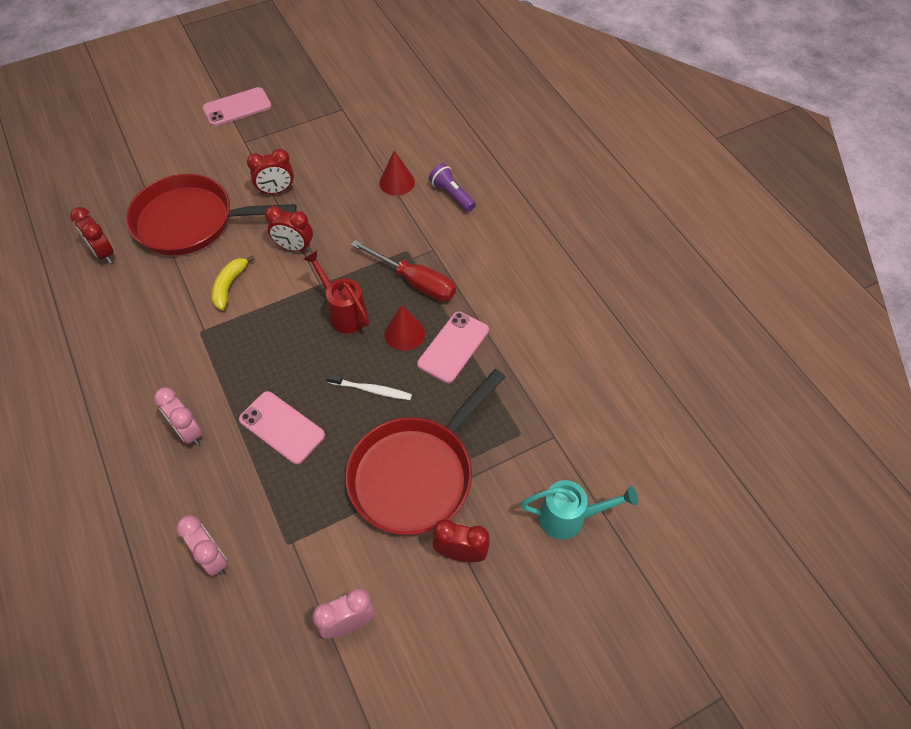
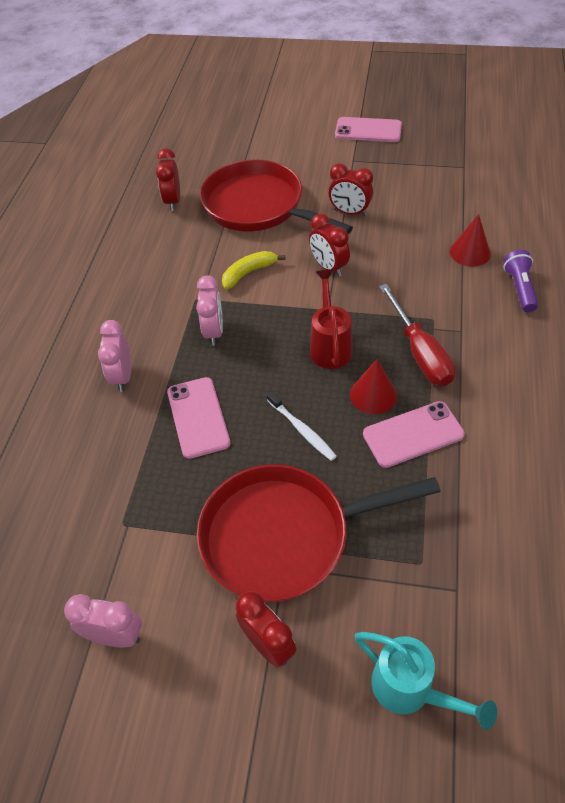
camera: 40 degrees right, 5 degrees down
(212, 558) = (57, 495): pink clock -> pink clock (213, 332)

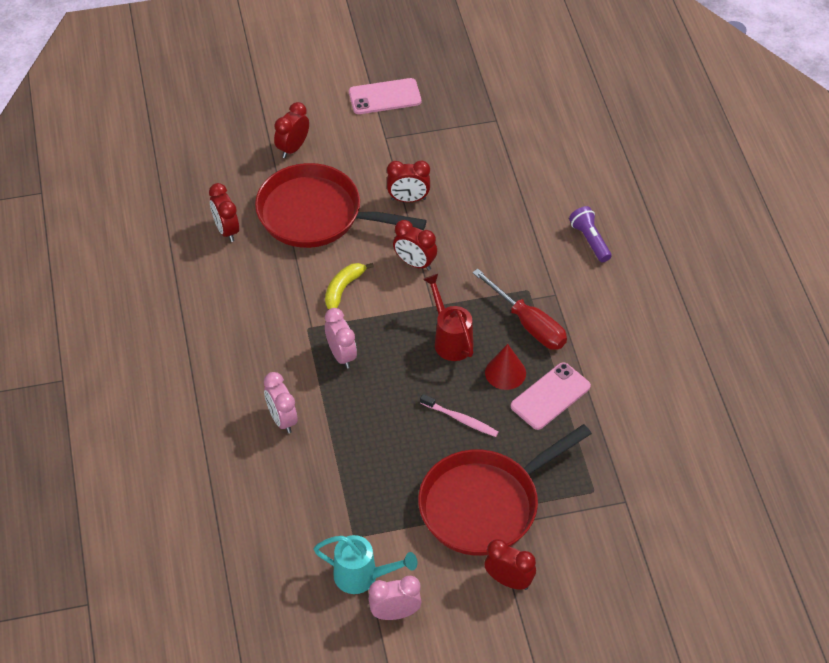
camera: 25 degrees left, 0 degrees up
(198, 417) = (369, 435): pink phone -> none
(267, 152) = (293, 148): none -> red clock
(302, 430) = (460, 419): white toothbrush -> pink toothbrush
(410, 690) = (618, 575): turquoise watering can -> turquoise watering can (362, 576)
(470, 252) = (535, 215): red cone -> none

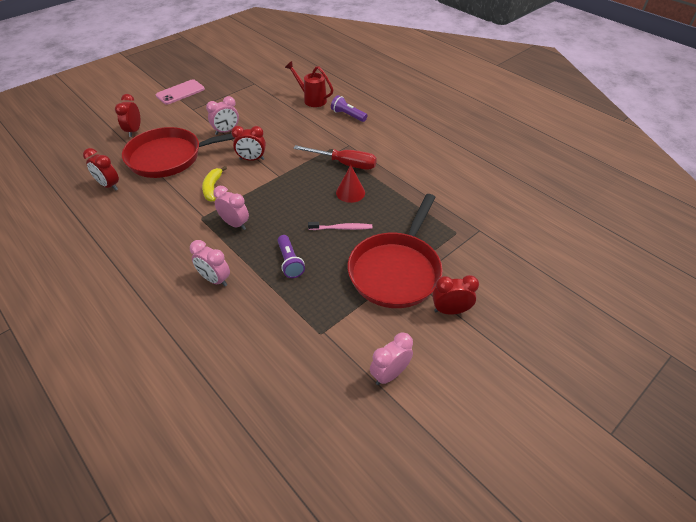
camera: 30 degrees left, 5 degrees down
(362, 576) = (346, 359): turquoise watering can -> none
(373, 436) = (290, 262): none -> purple flashlight
(408, 199) = (226, 131): red clock -> pink clock
(450, 339) = (303, 189): red watering can -> red watering can (312, 99)
(550, 396) = (387, 194): pink phone -> none

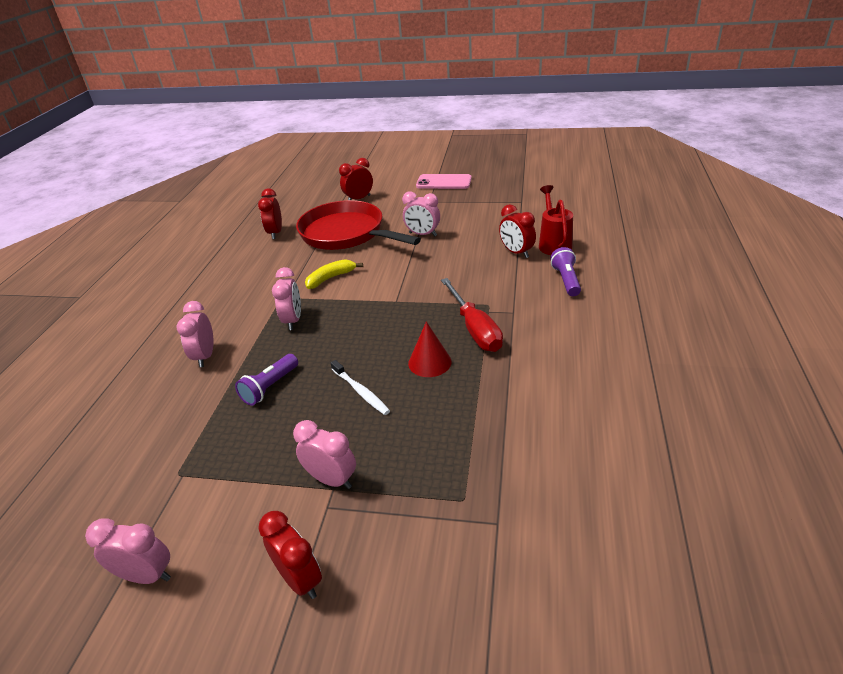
camera: 55 degrees right, 10 degrees down
(252, 159) = (400, 271): red clock -> red clock (516, 252)
(341, 228) = (360, 391): pink toothbrush -> white toothbrush
(396, 270) = (331, 479): red pan -> pink clock

